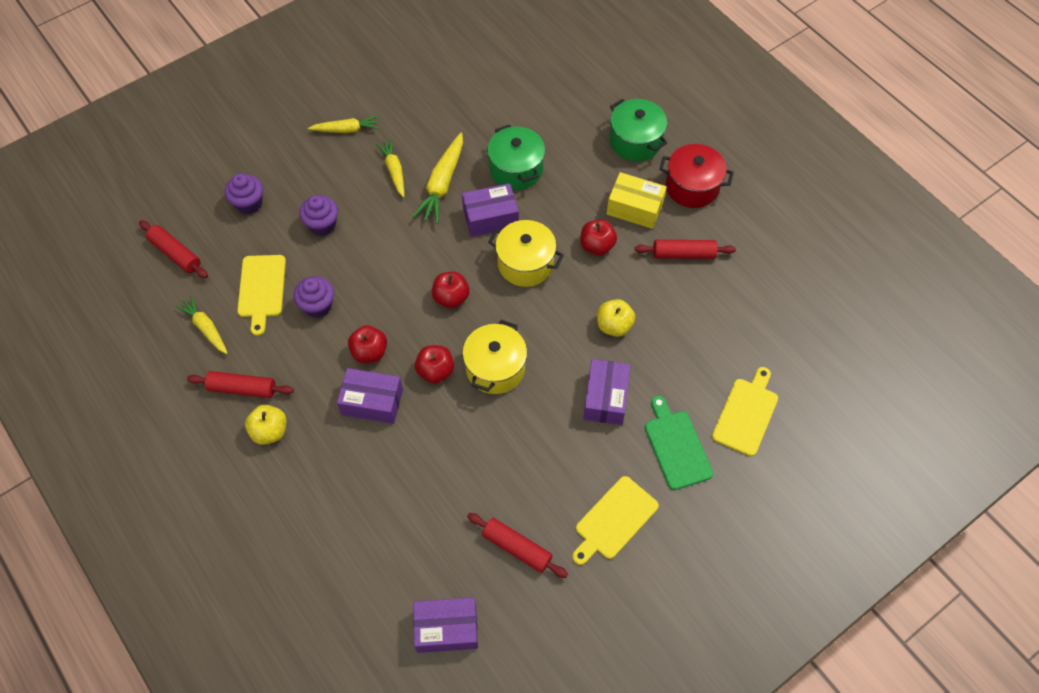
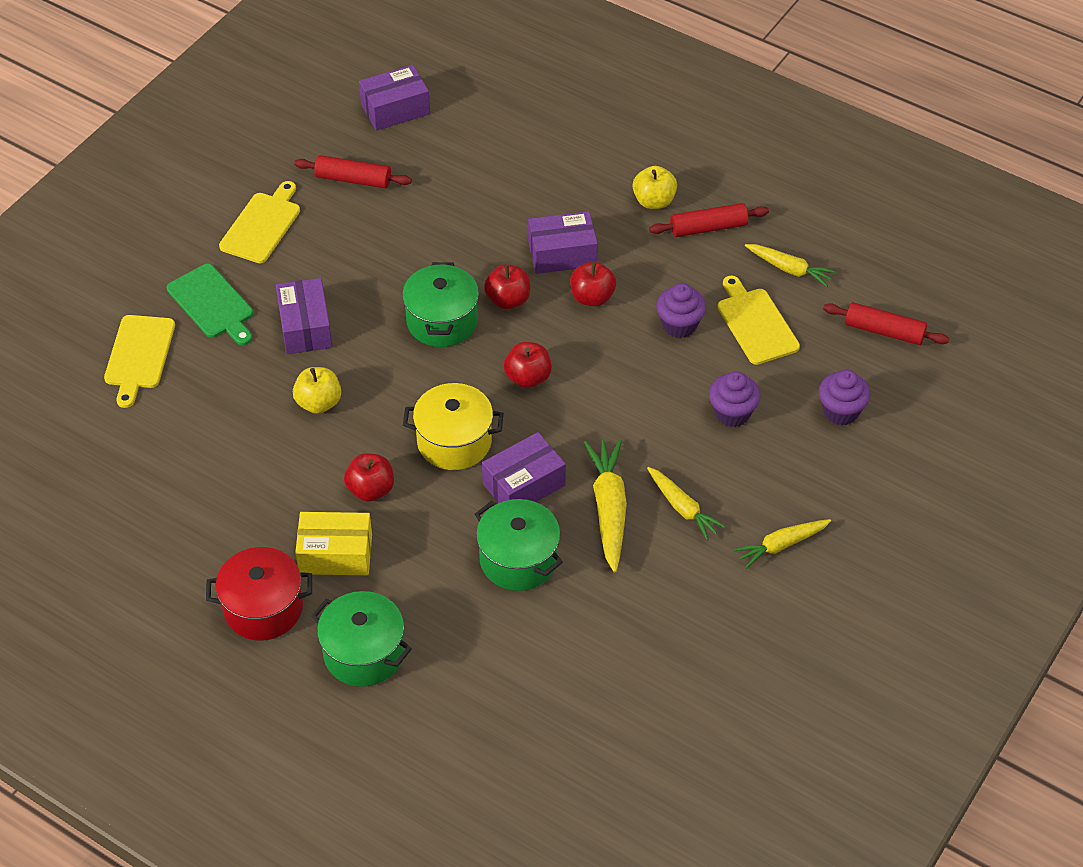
camera: 160 degrees right, 10 degrees down
(495, 368) = (442, 321): yellow pot -> green pot
(683, 254) = (253, 512): red rolling pin -> none

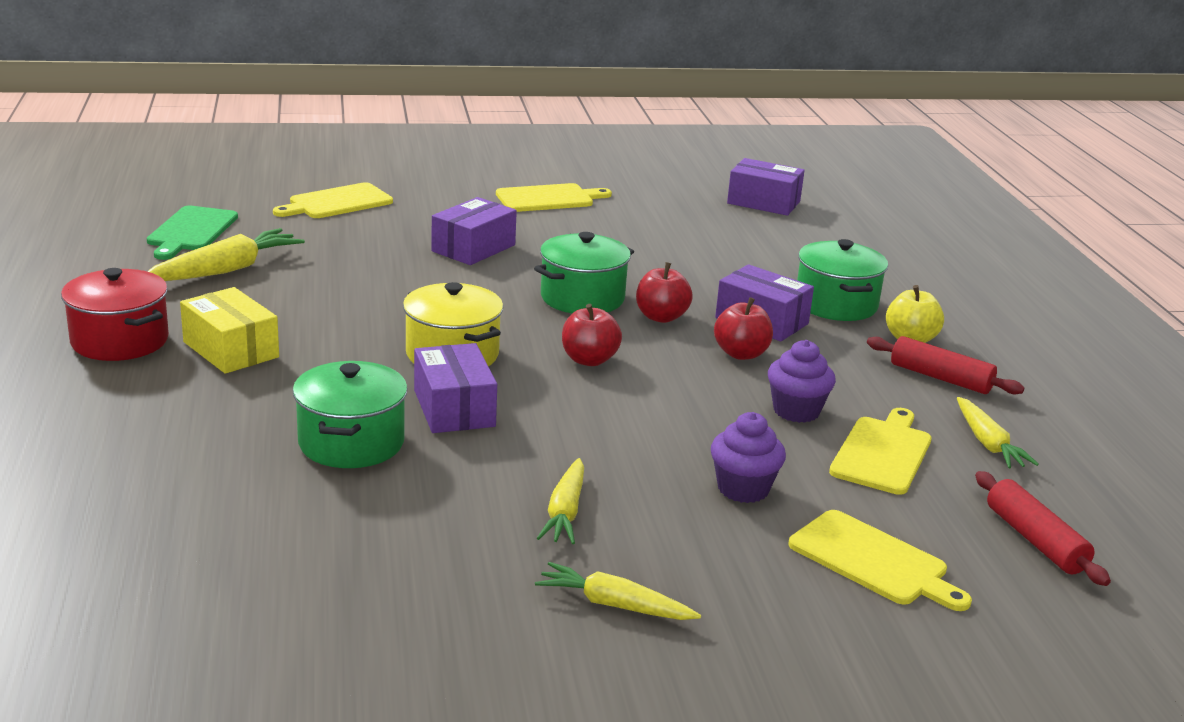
camera: 45 degrees right, 25 degrees down
(212, 304) = (435, 209): green cutting board -> green cutting board (191, 231)
(319, 403) = (399, 281): yellow apple -> none
(353, 179) = (661, 213): red rolling pin -> none
(364, 653) = (119, 407): green pot -> green pot (836, 304)
(370, 489) = (333, 337): red apple -> none
(524, 485) = (454, 408): purple box -> purple box turned 60 degrees clockwise
(608, 509) = (495, 467): yellow carrot -> yellow carrot (225, 270)
(841, 411) = (873, 561): purple cupcake -> yellow cutting board

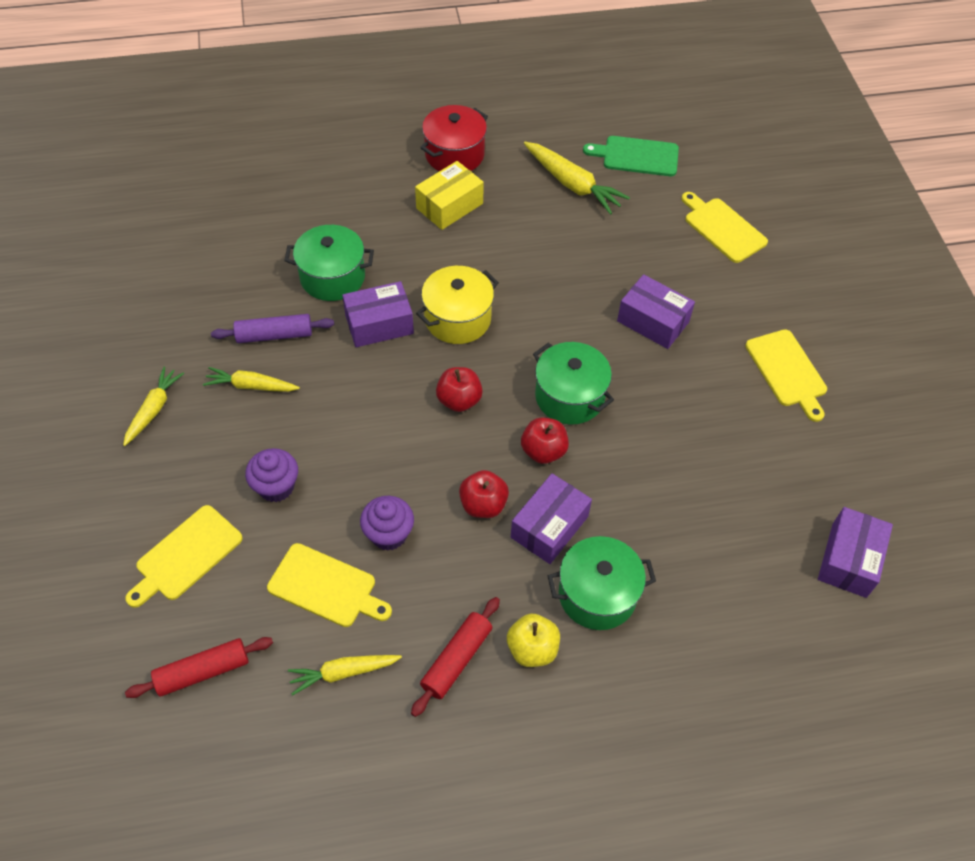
camera: 90 degrees right, 30 degrees up
(464, 493) = (274, 335): none -> purple rolling pin

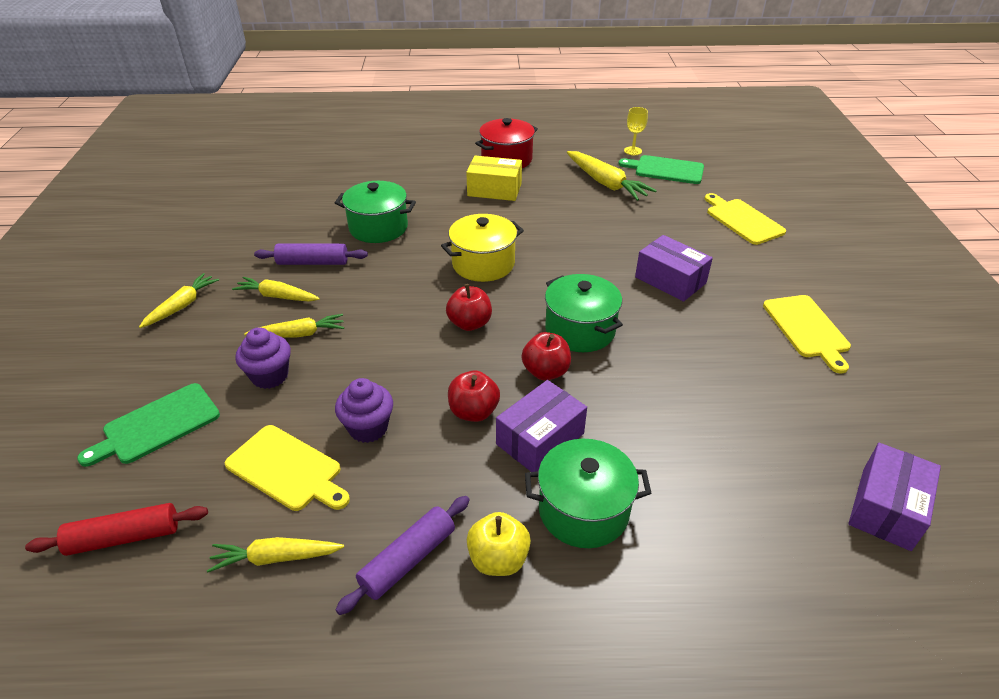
camera: 10 degrees right, 15 degrees down
(186, 556) = (157, 425): yellow cutting board -> green cutting board
(289, 432) = (299, 334): none -> yellow carrot
(379, 324) = (410, 262): purple box -> none
(449, 206) = (494, 190): yellow box -> yellow box turned 45 degrees clockwise
(457, 659) = (408, 560): red rolling pin -> purple rolling pin
(597, 127) = (632, 151): none -> yellow goblet

